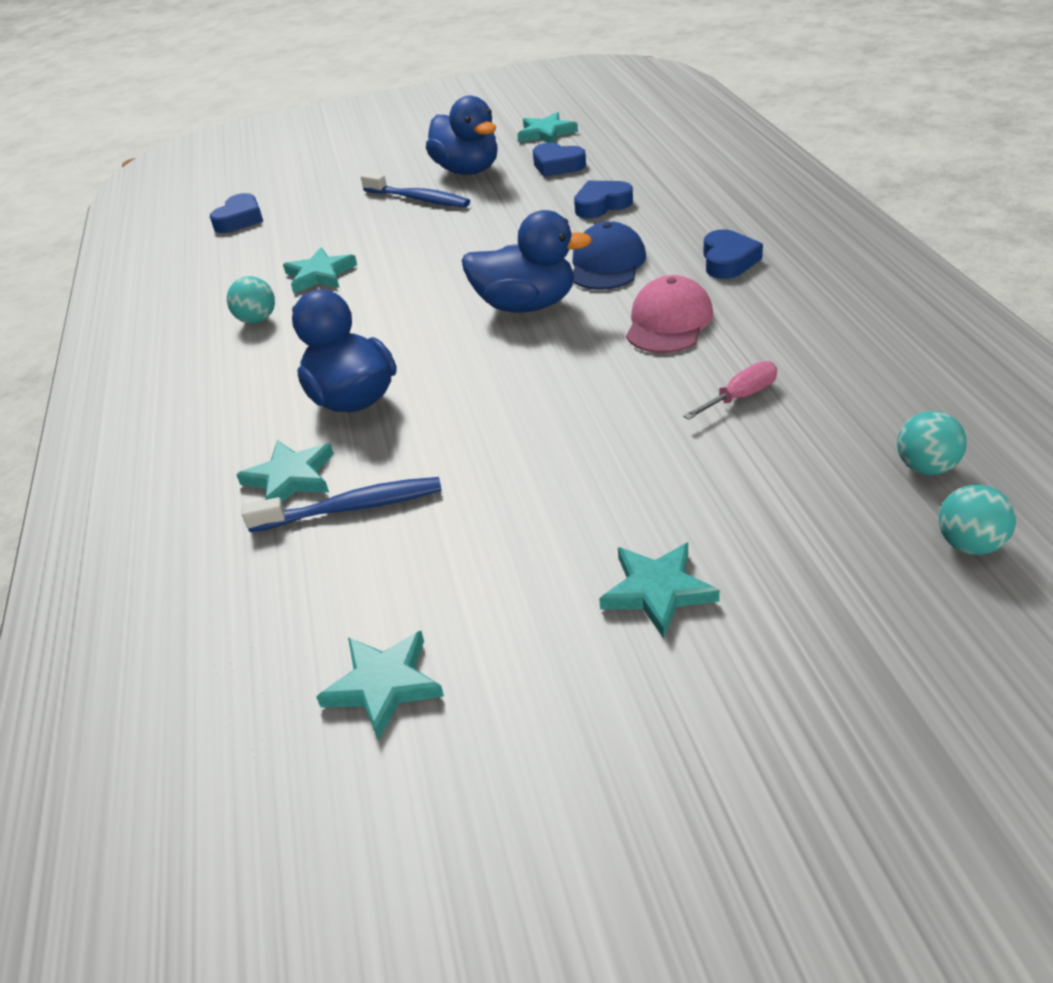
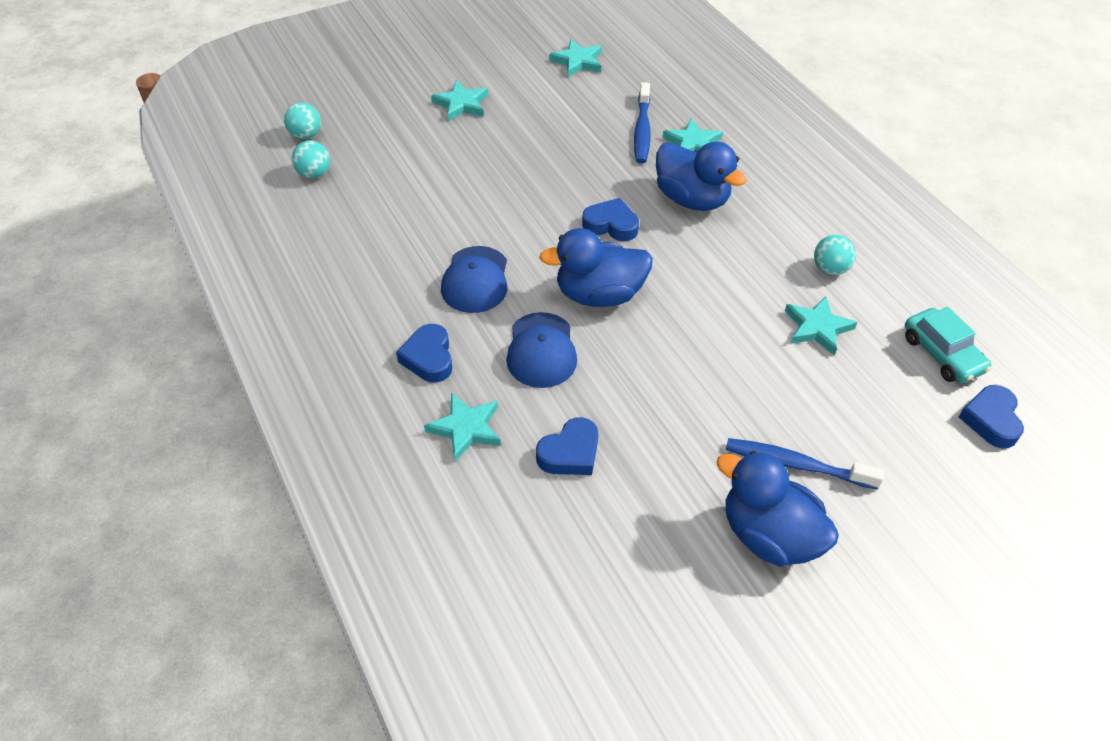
camera: 160 degrees right, 10 degrees up
(227, 256) = (942, 354): none -> turquoise car
(352, 507) = (642, 130): blue toothbrush -> blue toothbrush turned 60 degrees counterclockwise
(546, 133) = (701, 651): turquoise star -> turquoise star (466, 428)
(557, 165) = (651, 547): blue heart -> blue heart (611, 225)
(668, 322) = (475, 280): pink cap -> blue cap
(741, 397) = (419, 215): pink screwdriver -> none

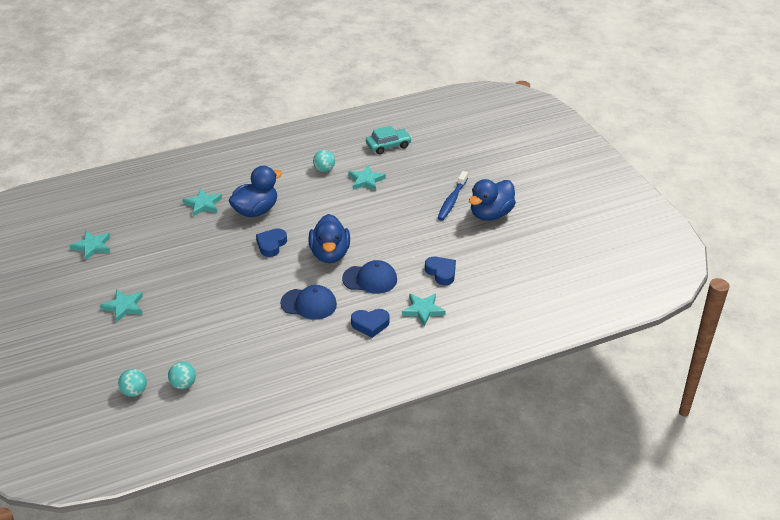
camera: 85 degrees left, 10 degrees down
(642, 130) = (182, 224): blue toothbrush -> none
(991, 420) = (429, 140): blue heart -> none

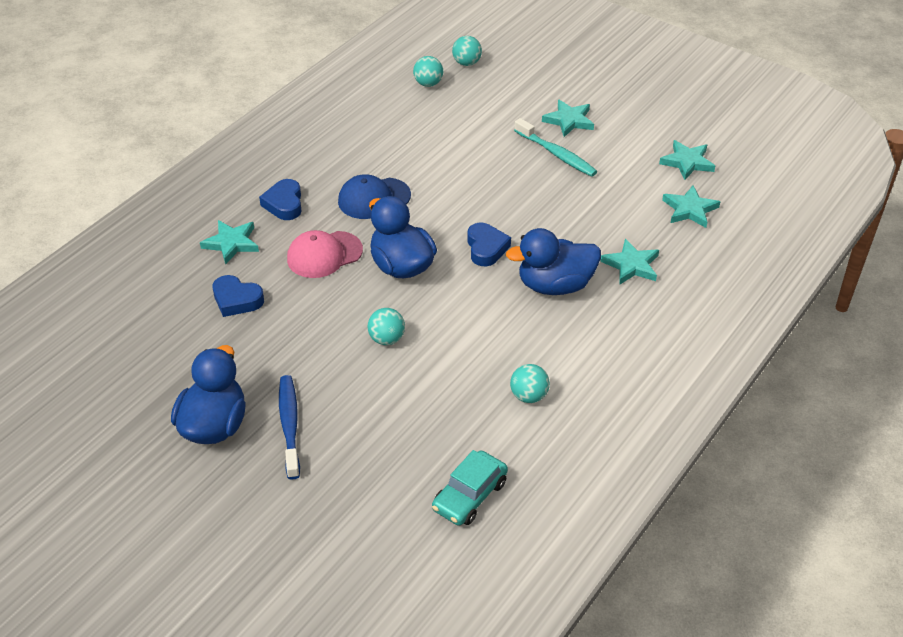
camera: 150 degrees right, 5 degrees up
(162, 285) = (557, 154): none -> turquoise toothbrush
(255, 211) = (555, 285): blue duck -> blue duck turned 60 degrees clockwise
(366, 180) = (448, 404): turquoise star -> turquoise star (689, 209)
(370, 279) = (324, 255): blue cap -> pink cap
(370, 324) = (284, 204): blue heart -> blue heart turned 60 degrees counterclockwise
(371, 220) = (387, 339): none -> turquoise ball

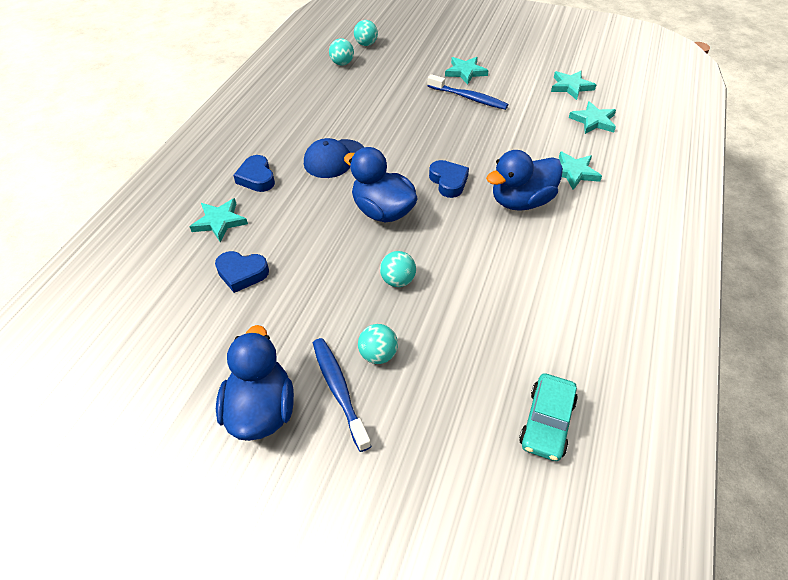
camera: 15 degrees left, 5 degrees up
(324, 255) = (309, 215): pink cap -> none
(529, 396) = (550, 306): turquoise ball -> turquoise ball (378, 354)
(557, 154) = (469, 98): turquoise toothbrush -> blue toothbrush

